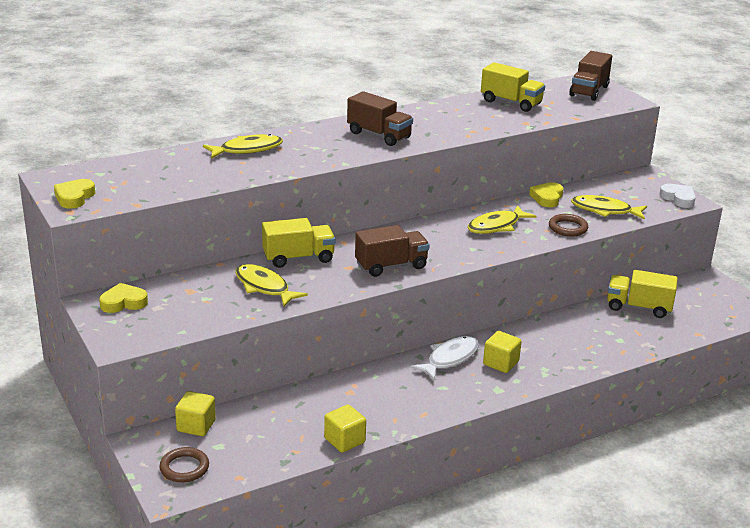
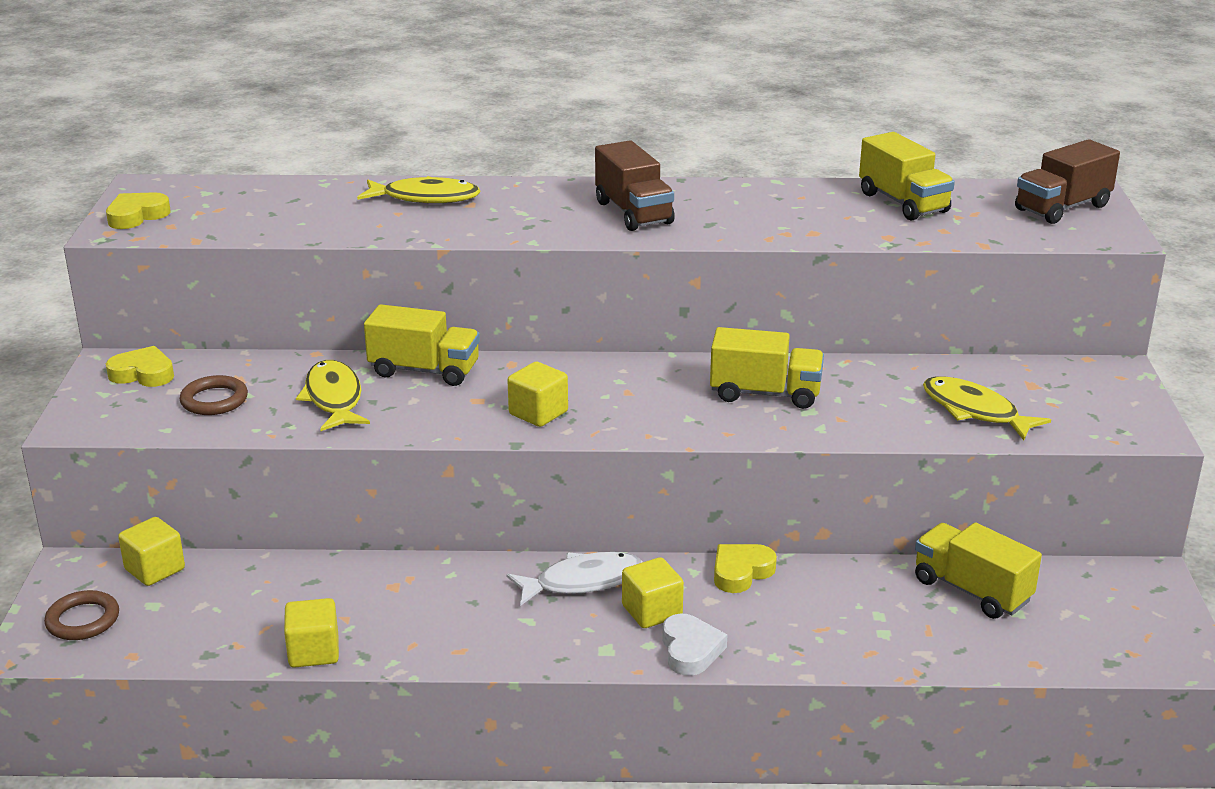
camera: 30 degrees right, 0 degrees up
(391, 266) = (538, 413): brown truck -> yellow cube
(496, 226) = (765, 393): yellow fish -> yellow truck
(547, 198) = (898, 370): yellow heart -> yellow heart (741, 572)
(568, 228) = (878, 423): brown ring -> brown ring (214, 400)
(678, 198) = (1133, 422): white heart -> white heart (690, 650)

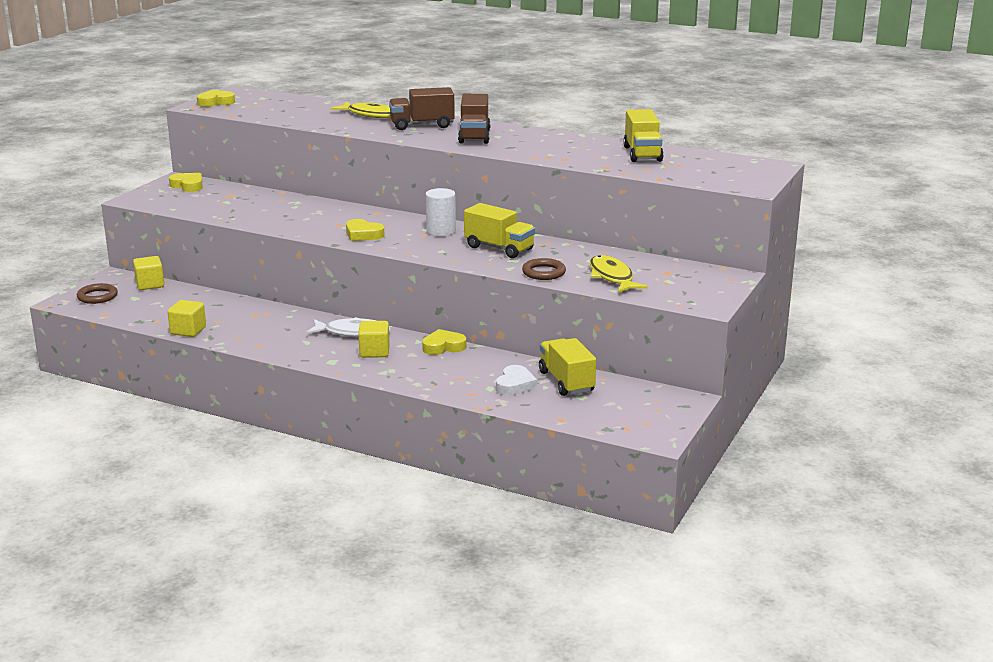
camera: 25 degrees right, 5 degrees down
(214, 400) = (209, 201): brown ring -> brown ring (543, 272)
(334, 398) = (267, 211): yellow fish -> none
(424, 370) = (327, 208): yellow truck -> none
(538, 413) = (363, 234): yellow cube -> yellow heart
(647, 379) = (441, 231): none -> white cylinder
(690, 650) = (375, 371): white heart -> white heart (515, 385)
(1062, 208) = (741, 170): brown truck -> brown truck (422, 125)

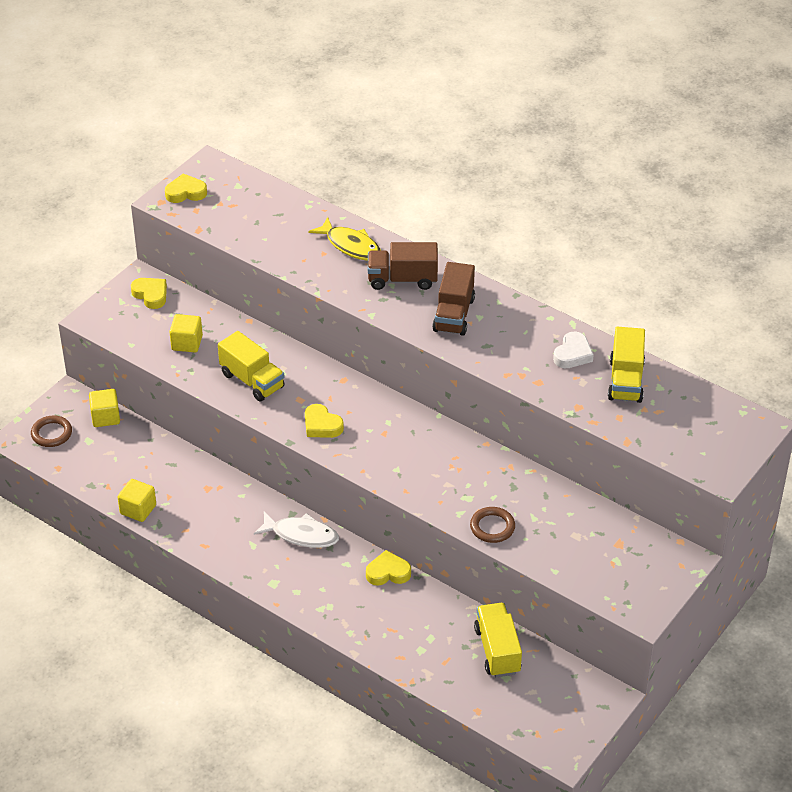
camera: 10 degrees right, 20 degrees up
(374, 352) = (317, 572): yellow cube -> yellow cube (187, 343)
(441, 231) = (404, 429): white cylinder -> none
(499, 248) = (457, 472): yellow truck -> yellow truck (252, 380)
(515, 385) = (445, 649): white heart -> white heart (572, 354)
(612, 277) = (560, 545): yellow fish -> none

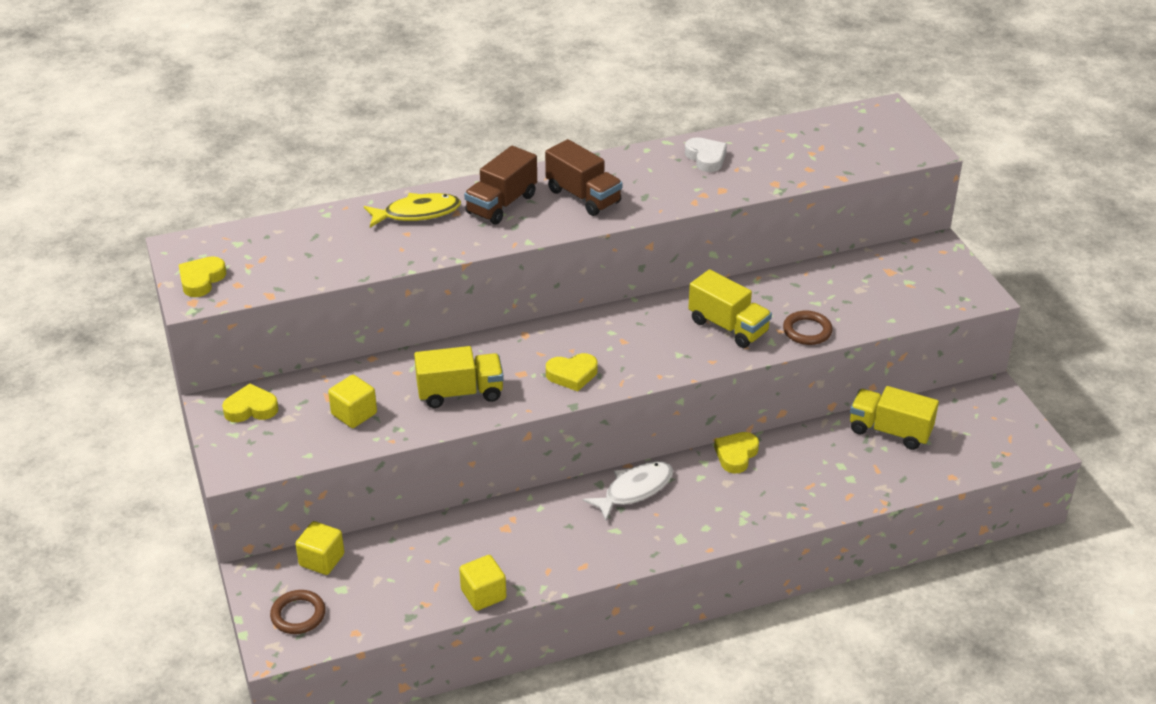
camera: 55 degrees left, 5 degrees down
(625, 381) = (767, 147): yellow truck -> yellow truck (728, 327)

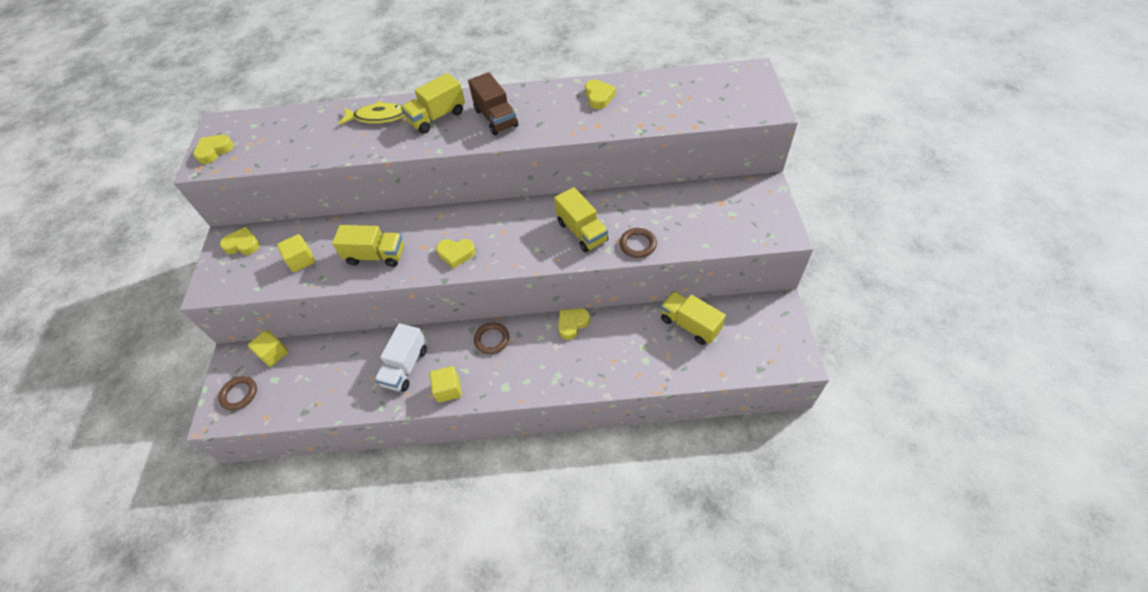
camera: 20 degrees right, 15 degrees up
(483, 594) = (357, 404): yellow cube -> yellow cube (448, 390)
(501, 204) = (437, 117): brown truck -> yellow truck
(528, 541) = (405, 366): none -> white truck
(634, 490) = (492, 339): white fish -> brown ring
(706, 158) = (599, 97): white heart -> yellow heart

